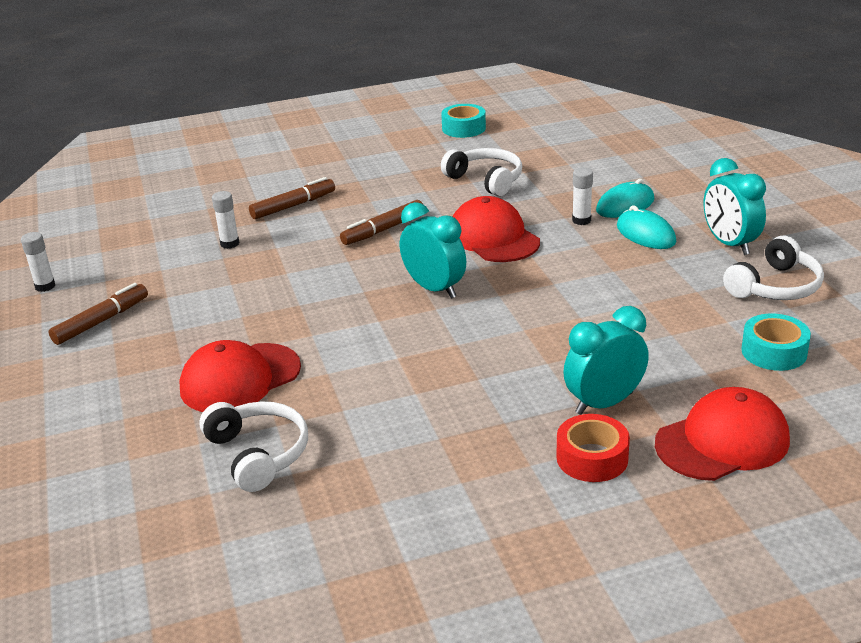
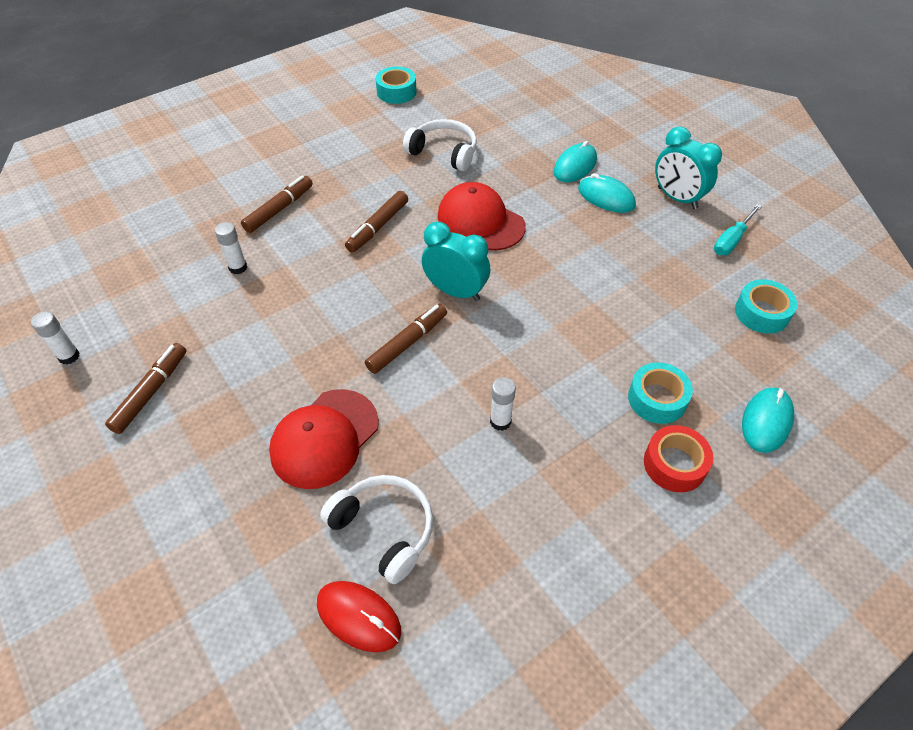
camera: 20 degrees left, 20 degrees up
(197, 511) = (358, 617): none -> red mouse
(361, 321) = (407, 343): none -> brown marker
(581, 220) = (546, 189): white glue stick -> white glue stick (500, 421)
(604, 403) = (657, 399): turquoise clock -> turquoise tape
(722, 441) = (766, 421): red cap -> turquoise mouse
(775, 286) = (732, 240): white headphones -> turquoise screwdriver

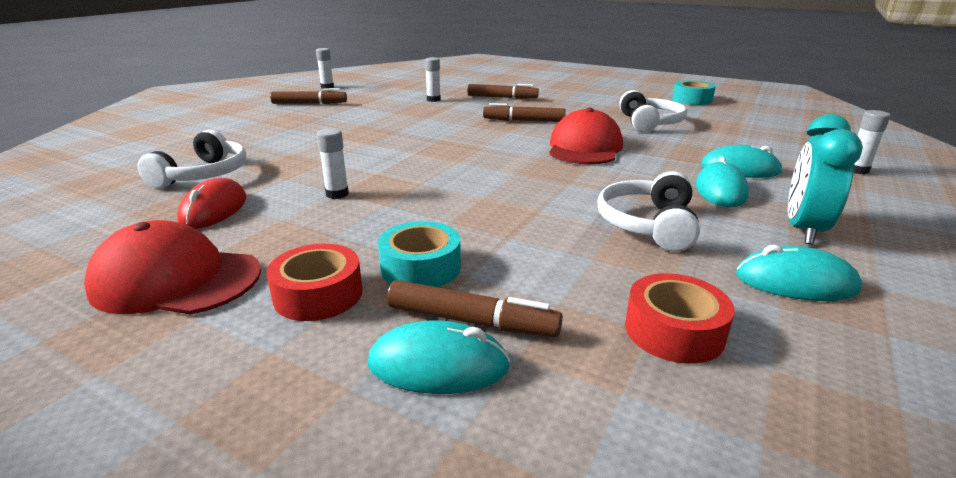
camera: 65 degrees right, 25 degrees down
(324, 438) = (289, 144): red cap -> red cap (176, 280)
(358, 617) = (119, 181): red mouse -> red mouse (214, 209)
(407, 343) = (405, 149): brown marker -> brown marker (472, 321)
(455, 291) = (482, 154): turquoise clock -> none
(605, 117) = (857, 170): none -> white glue stick
(641, 260) = (648, 224): none -> white headphones
(732, 240) = (795, 282): turquoise screwdriver -> turquoise mouse
(761, 313) = (674, 331): turquoise tape -> red tape

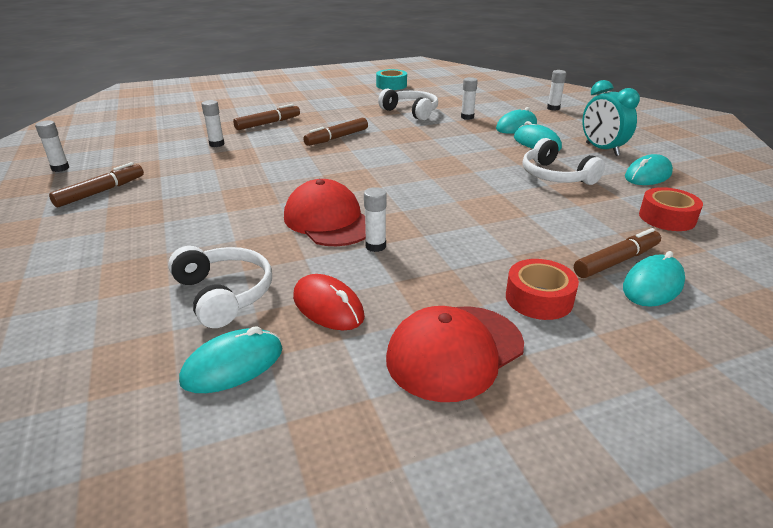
camera: 50 degrees left, 5 degrees up
(108, 208) = (233, 365): none -> turquoise mouse
(420, 267) = (537, 254): turquoise tape -> none
(584, 147) = (421, 143): red cap -> red cap (328, 221)
(700, 144) = (467, 117): none -> white glue stick

